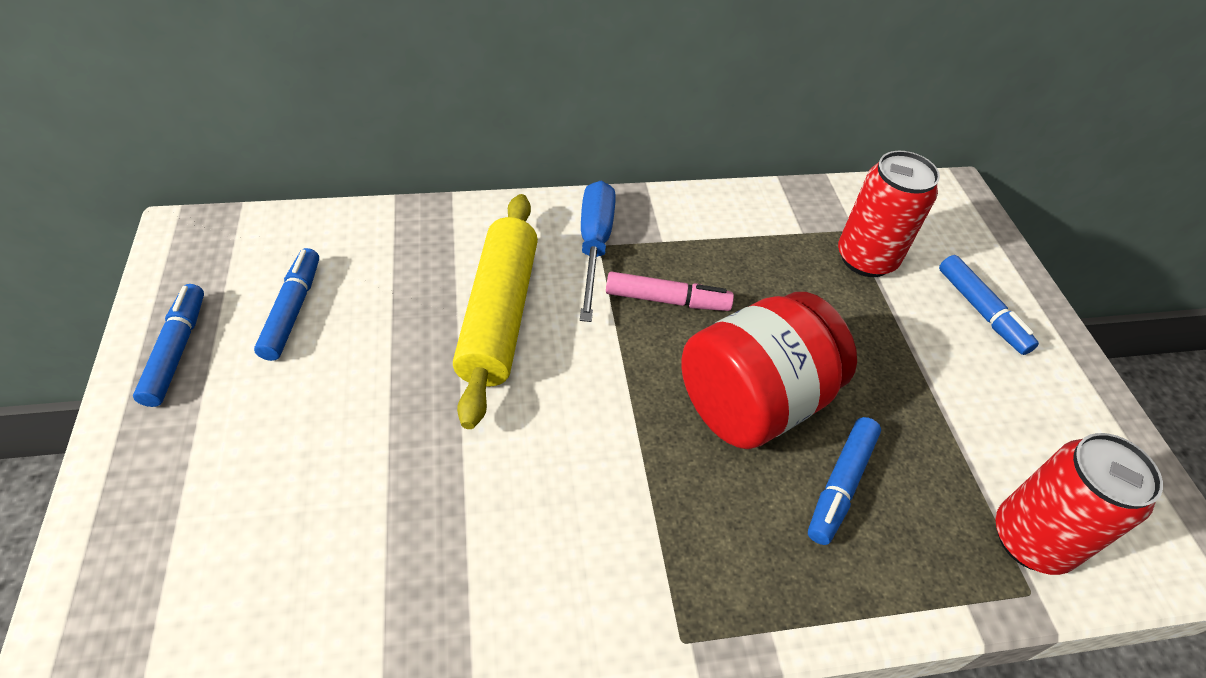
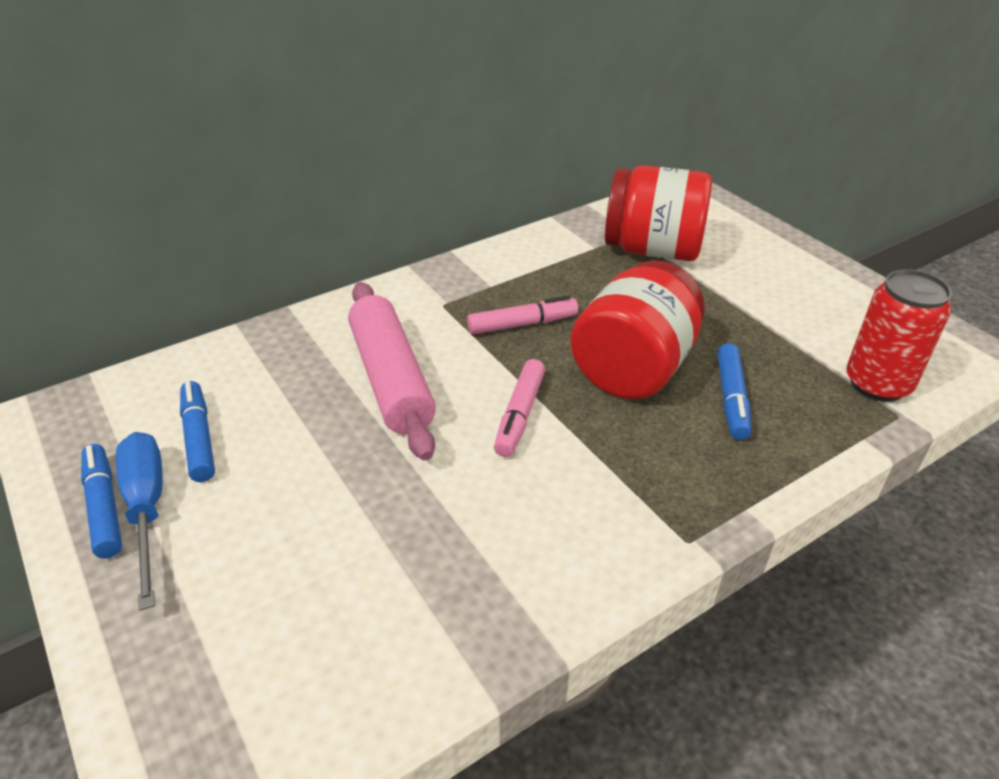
camera: 20 degrees left, 10 degrees down
(499, 315) = (391, 379): yellow rolling pin -> pink rolling pin
(594, 246) = (438, 306): blue screwdriver -> blue screwdriver (147, 509)
(599, 409) = (519, 415): none -> pink marker
(866, 259) = (653, 250): red can -> red jar
(981, 311) = (754, 257): blue marker -> none

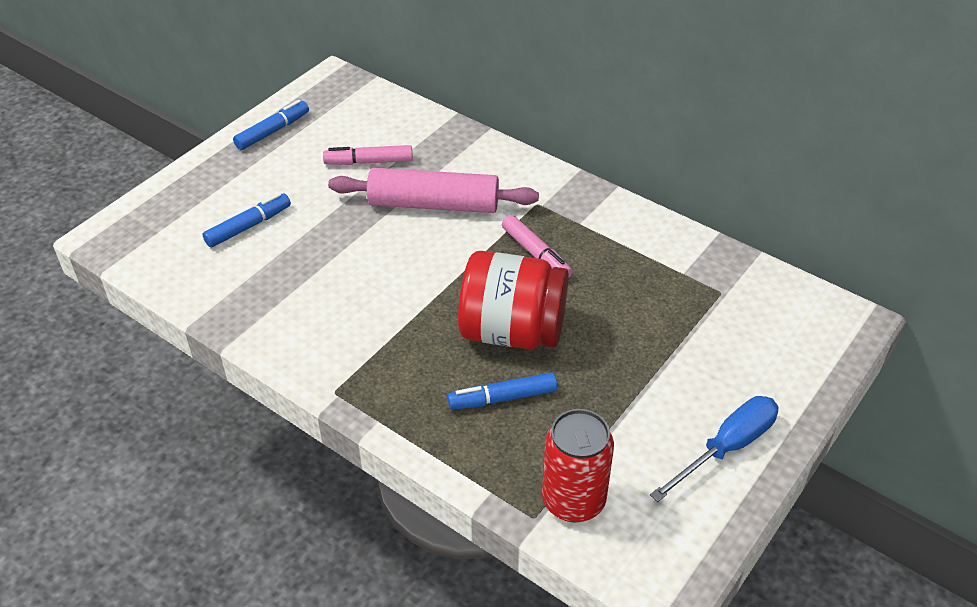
camera: 70 degrees right, 5 degrees up
(147, 509) = (277, 147): blue screwdriver -> blue screwdriver (726, 448)
(199, 438) = (340, 142): blue marker -> blue marker (248, 226)
(391, 379) = (434, 204): pink rolling pin -> pink rolling pin turned 45 degrees clockwise
(519, 415) = (425, 279): pink marker -> pink marker (369, 162)
(653, 250) = (705, 313): red jar -> none

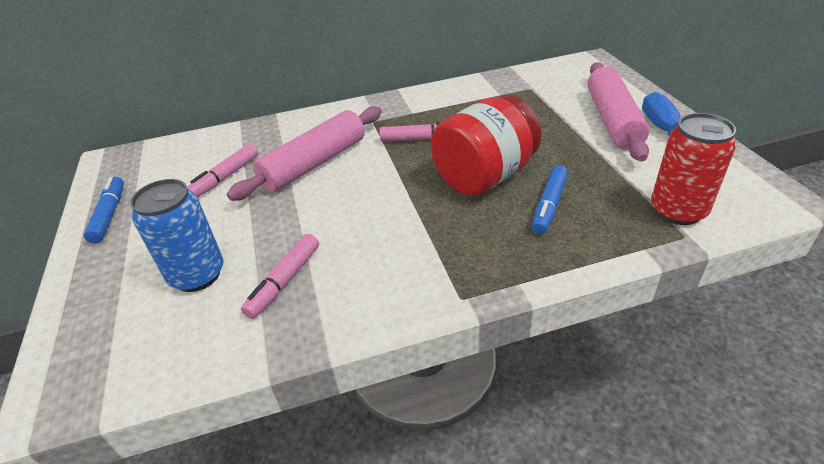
camera: 50 degrees left, 5 degrees down
(248, 226) = (197, 275): blue marker -> blue can
(277, 278) = (284, 281): none -> pink marker
(713, 391) = (613, 120): none -> pink rolling pin

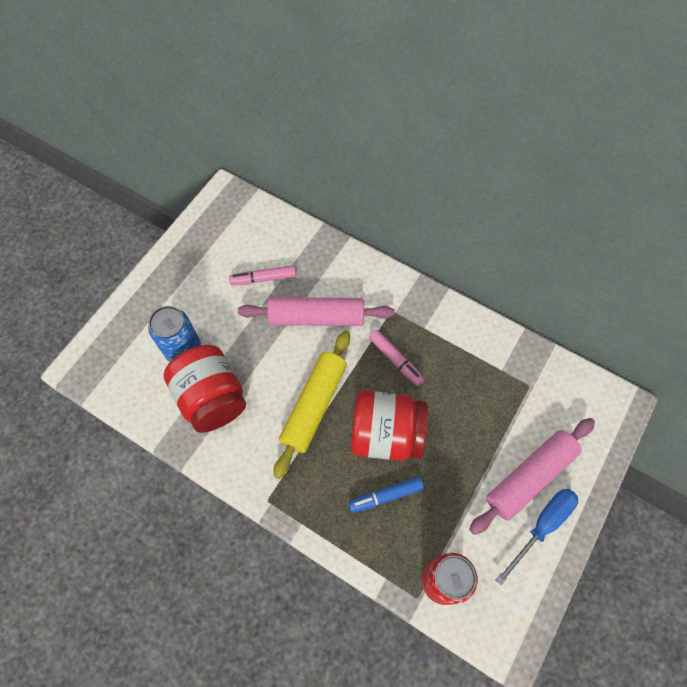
camera: 45 degrees right, 25 degrees up
(109, 215) = (187, 253): blue marker -> none
(284, 281) = (211, 398): pink marker -> red jar
(397, 207) = (314, 405): none -> yellow rolling pin

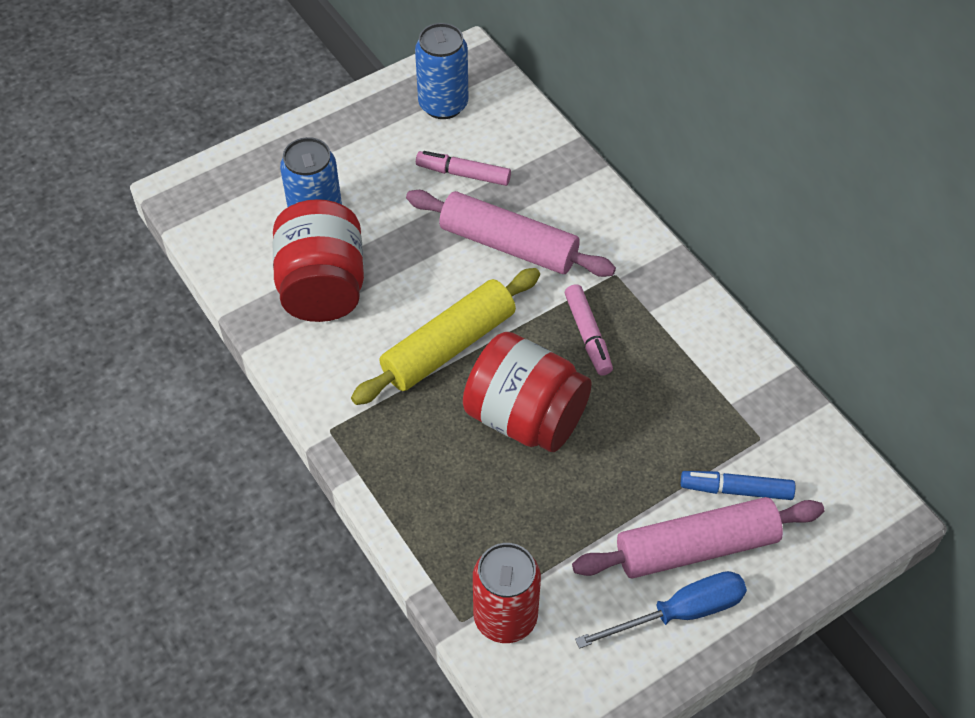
camera: 25 degrees right, 10 degrees down
(226, 234) = (443, 104): none -> blue can
(385, 496) = (484, 487): blue marker -> blue marker (736, 490)

